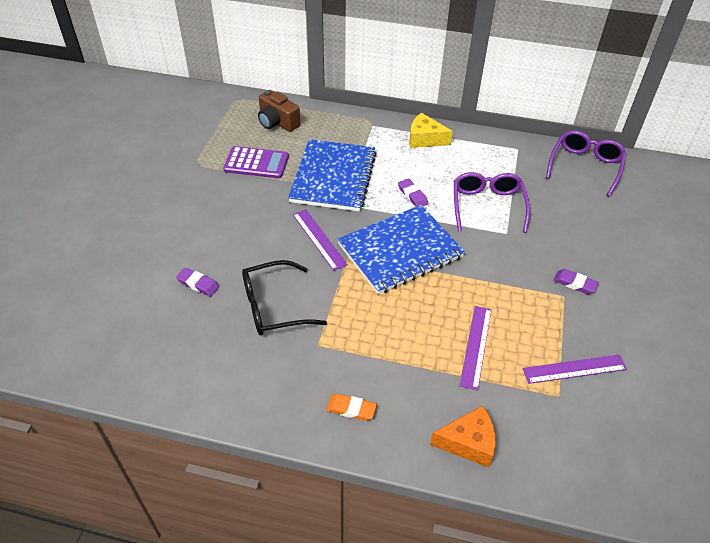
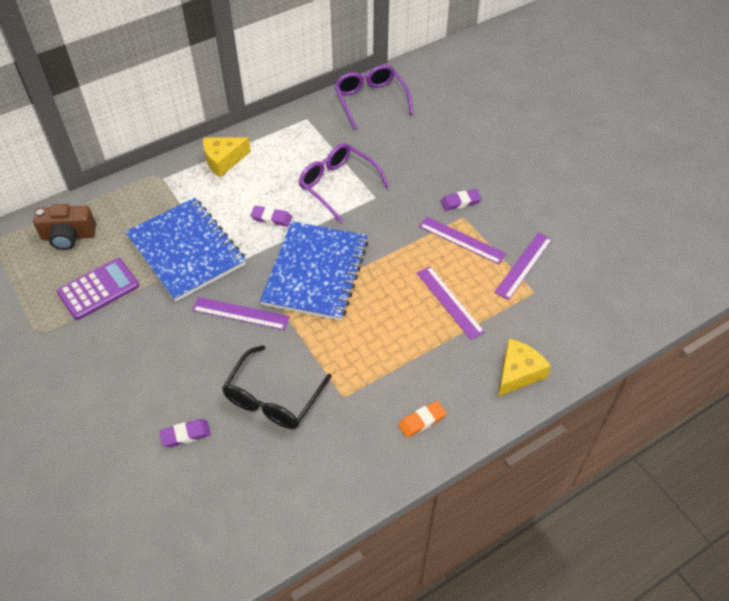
camera: 45 degrees left, 5 degrees up
(468, 442) = (518, 373): orange cheese -> yellow cheese
(541, 311) = (462, 240): none -> purple ruler

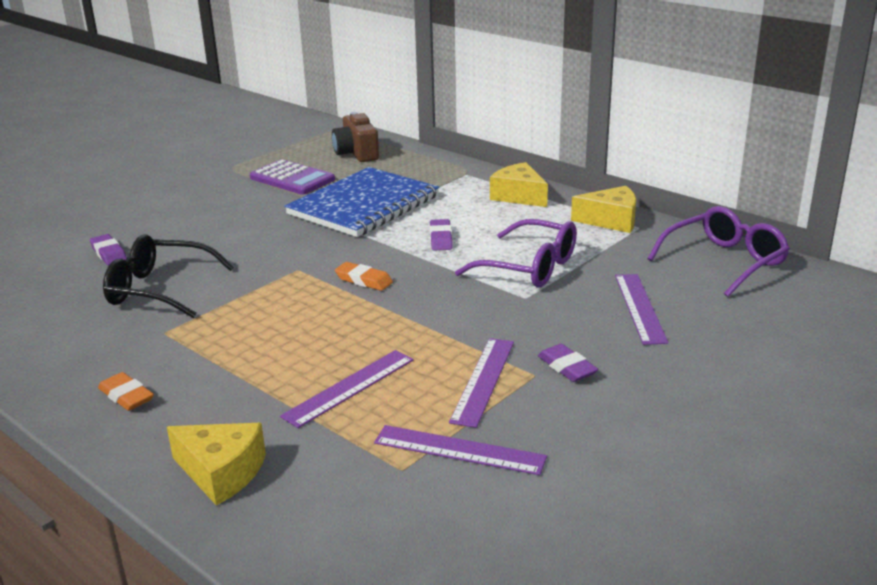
camera: 75 degrees right, 25 degrees down
(240, 313) = (281, 249): purple ruler -> purple ruler (639, 308)
(290, 128) = (611, 221): none -> yellow cheese
(315, 272) = (364, 280): blue notebook -> orange eraser
(337, 185) = (530, 267): purple glasses -> purple glasses turned 90 degrees clockwise

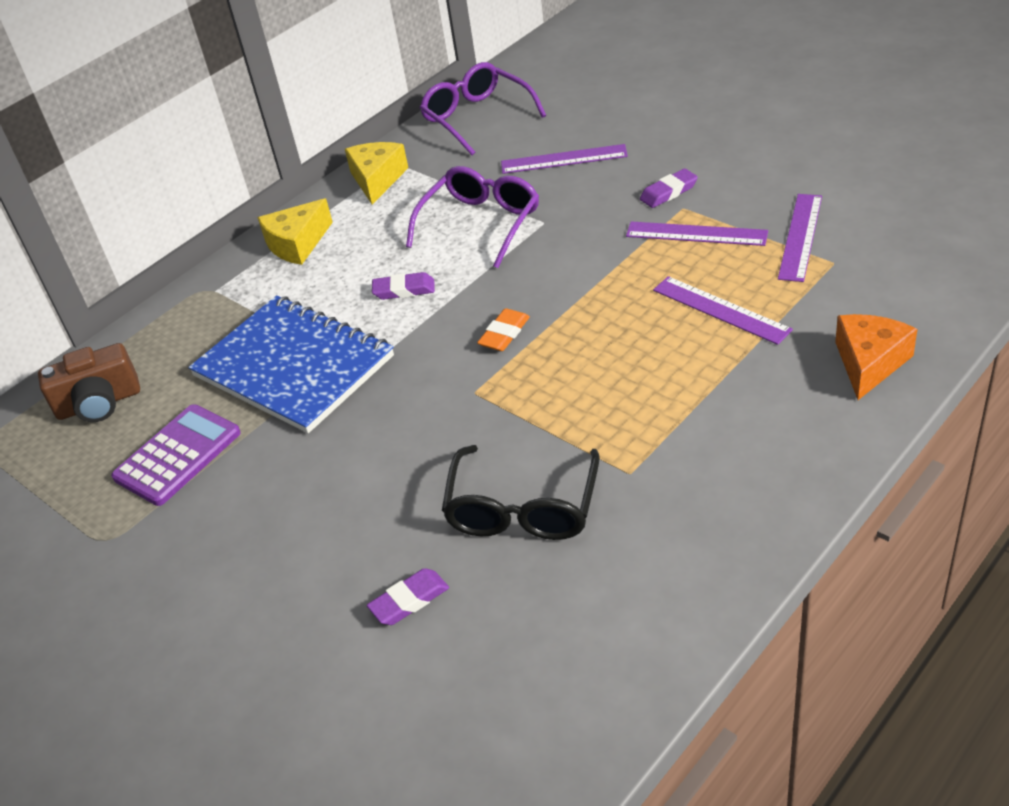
camera: 85 degrees left, 15 degrees up
(126, 396) = (765, 465): orange eraser -> none
(221, 472) = (869, 363): yellow cheese -> orange cheese

